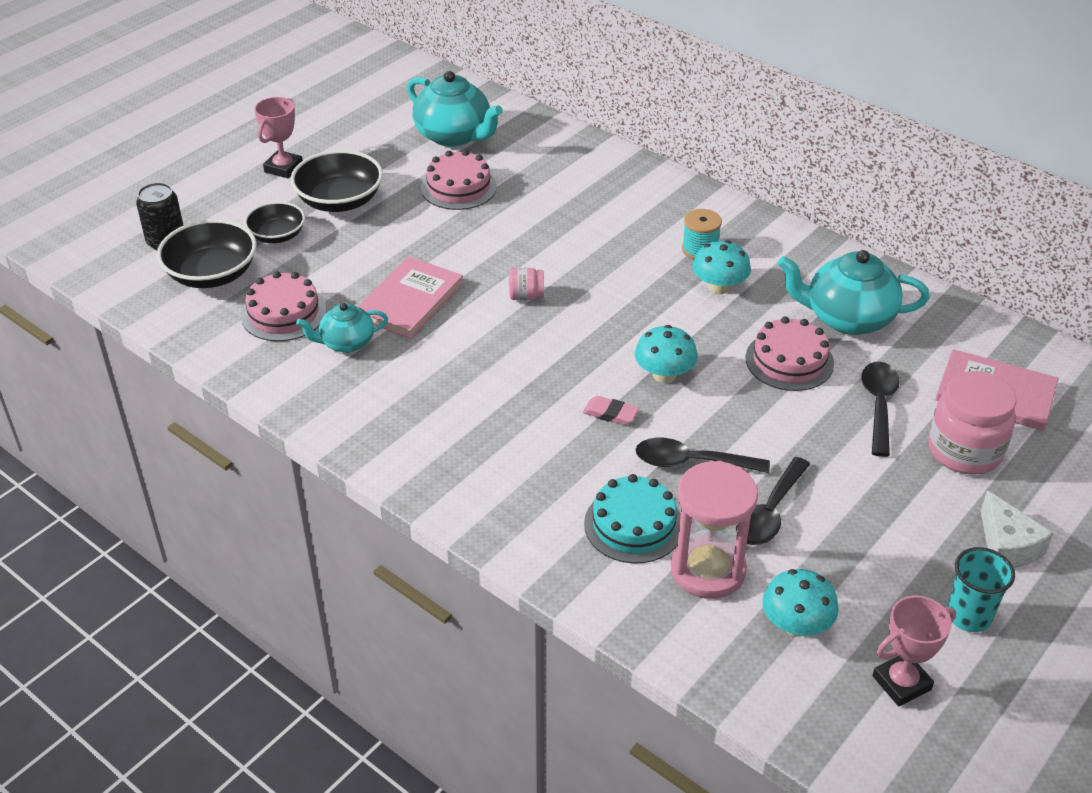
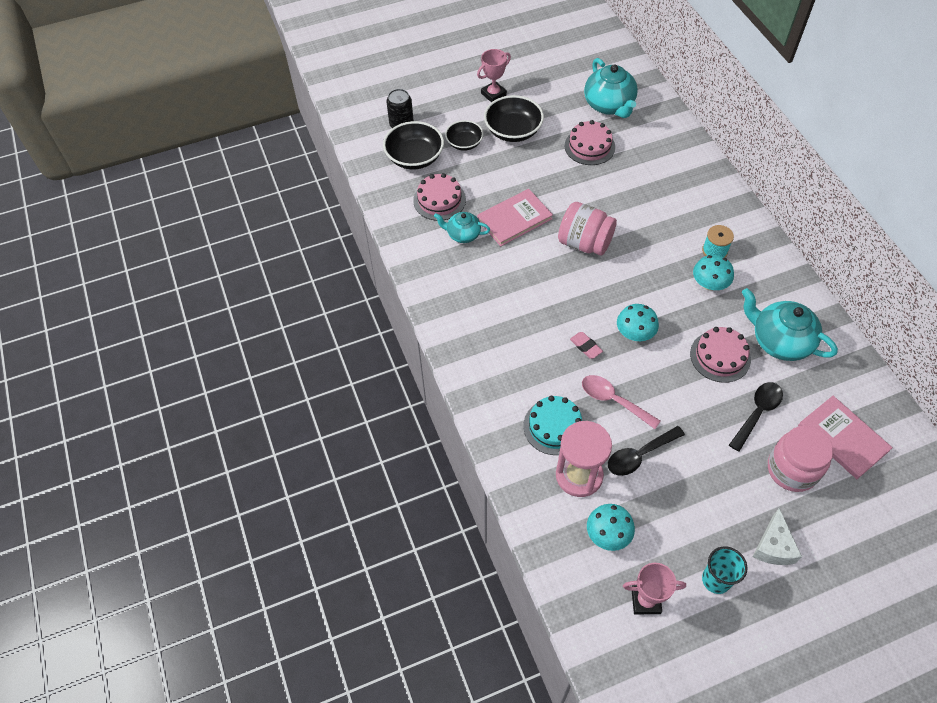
camera: 30 degrees right, 15 degrees up
(526, 296) = (584, 243): pink jar -> pink jar, size x2.09
(691, 462) = (613, 400): black spoon -> pink spoon

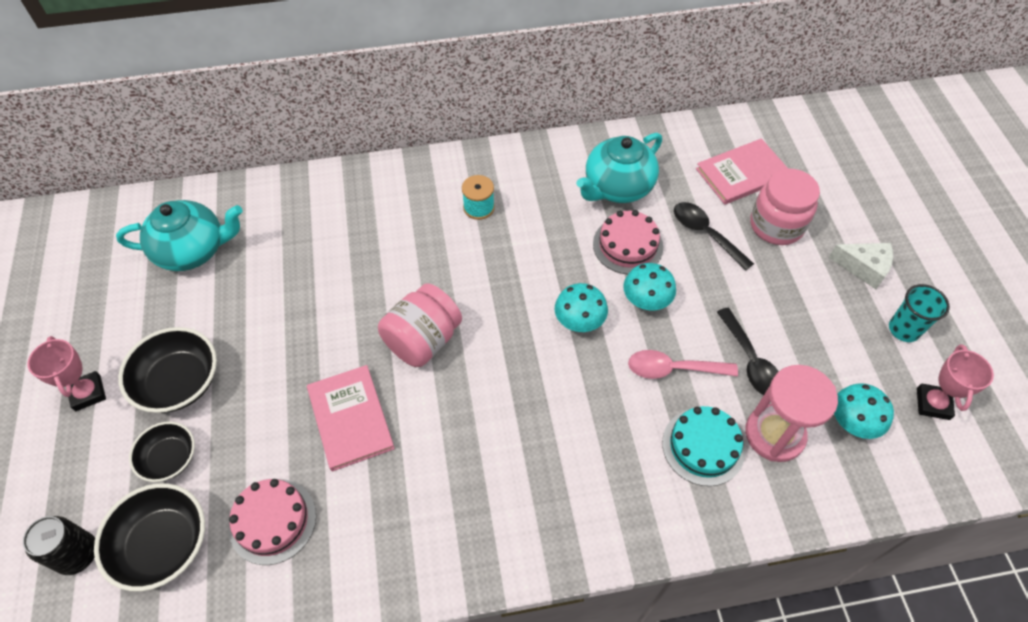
camera: 80 degrees left, 0 degrees up
(463, 234) = (354, 498): turquoise teapot -> none
(585, 346) = (589, 380): pink eraser -> none
(589, 146) = (256, 292): pink cake -> none
(613, 400) = (673, 369): pink spoon -> pink spoon turned 45 degrees clockwise
(709, 284) = (525, 226): turquoise mushroom -> turquoise mushroom (646, 300)

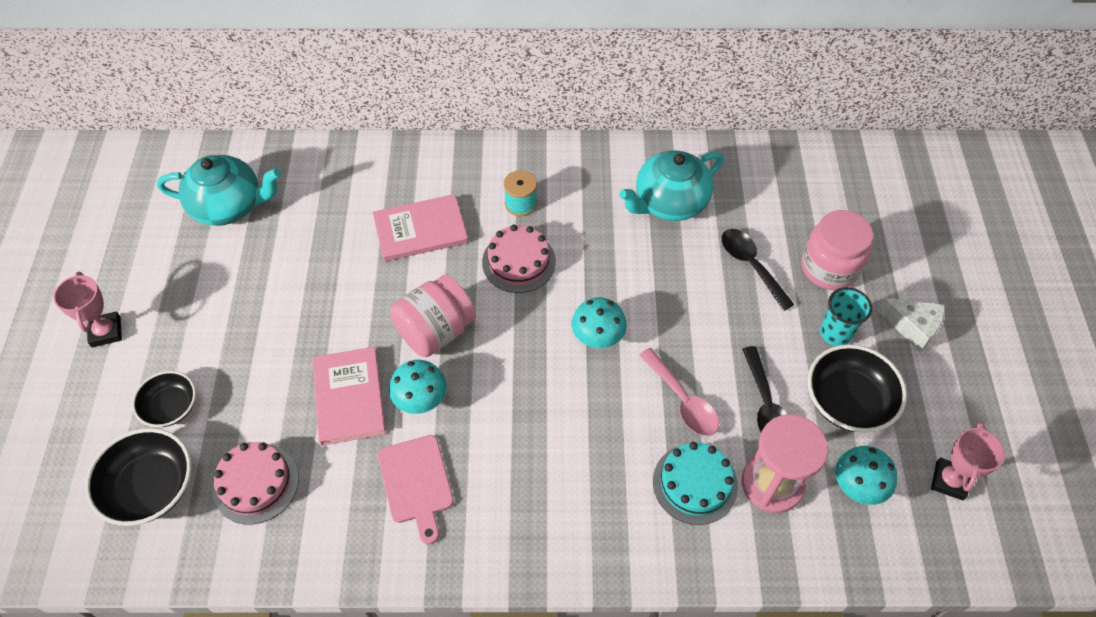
camera: 10 degrees right, 0 degrees up
(78, 554) = (71, 483): black can -> none
(179, 382) = (192, 335): black bowl -> black bowl (848, 401)
(435, 492) = (416, 483): none -> pink cutting board
(628, 245) = (666, 265): pink cake -> pink cake (519, 262)
(646, 300) = (672, 325): turquoise mushroom -> turquoise mushroom (420, 398)
(673, 369) = (682, 400): pink spoon -> pink spoon turned 135 degrees counterclockwise
(742, 173) = (806, 207): pink book -> pink book (420, 230)
(904, 329) = (939, 398): turquoise cup -> turquoise cup (835, 333)

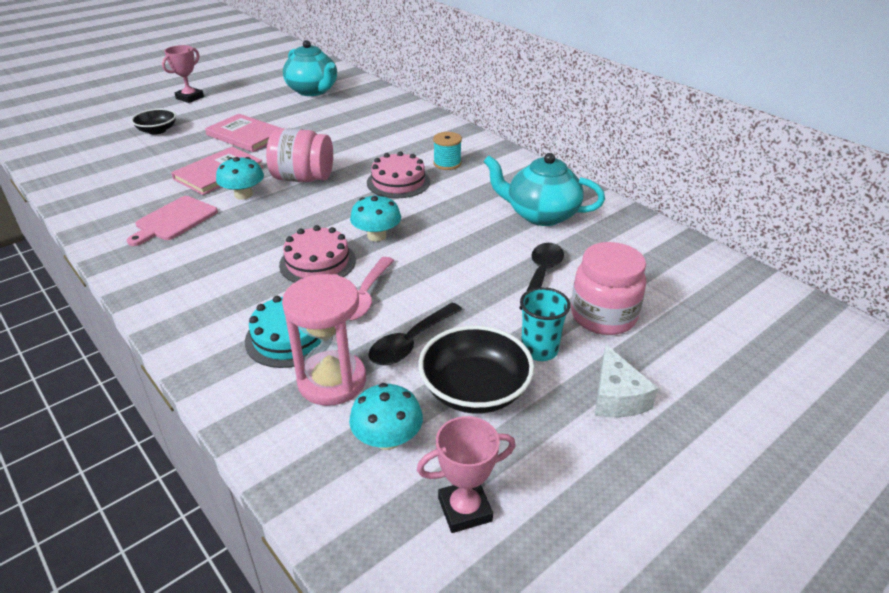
camera: 50 degrees right, 20 degrees down
(150, 487) = (97, 147): black bowl -> none
(256, 483) = (126, 172): pink cake -> pink cake (317, 262)
(420, 230) = (375, 143): pink book -> pink book (246, 135)

